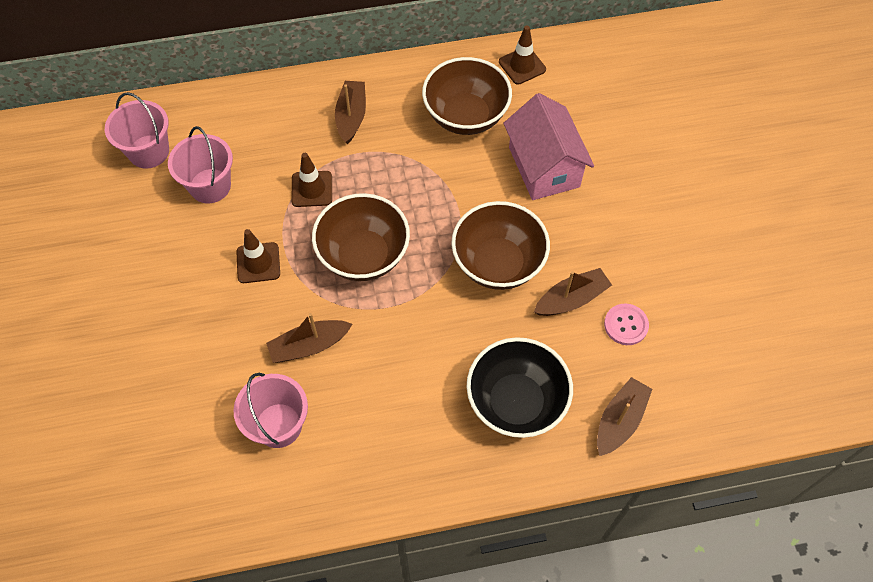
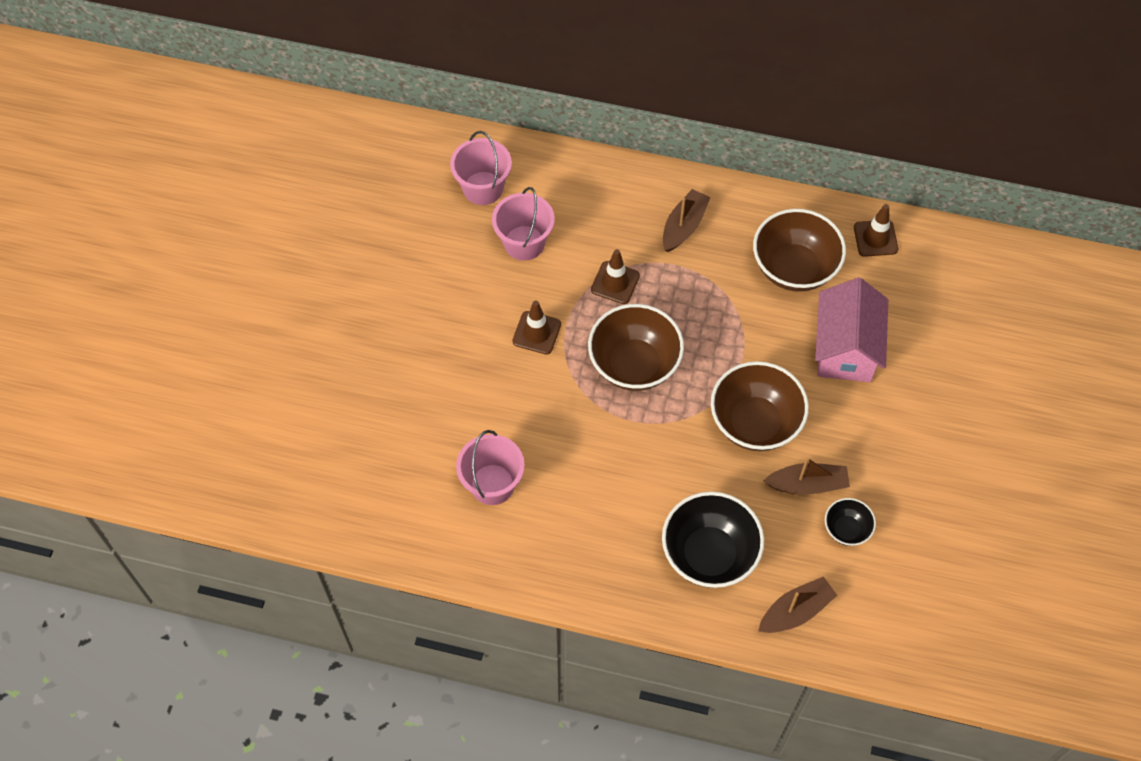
camera: 25 degrees right, 0 degrees up
(309, 346) = (549, 426): brown boat -> none
(626, 325) = (846, 529): pink button -> black bowl

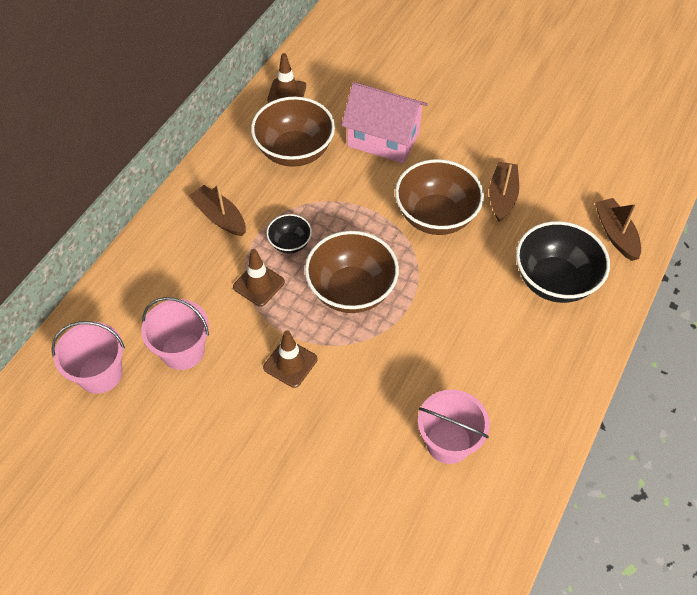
camera: 75 degrees left, 5 degrees down
(846, 529) = (548, 182): black bowl -> black bowl (290, 243)

